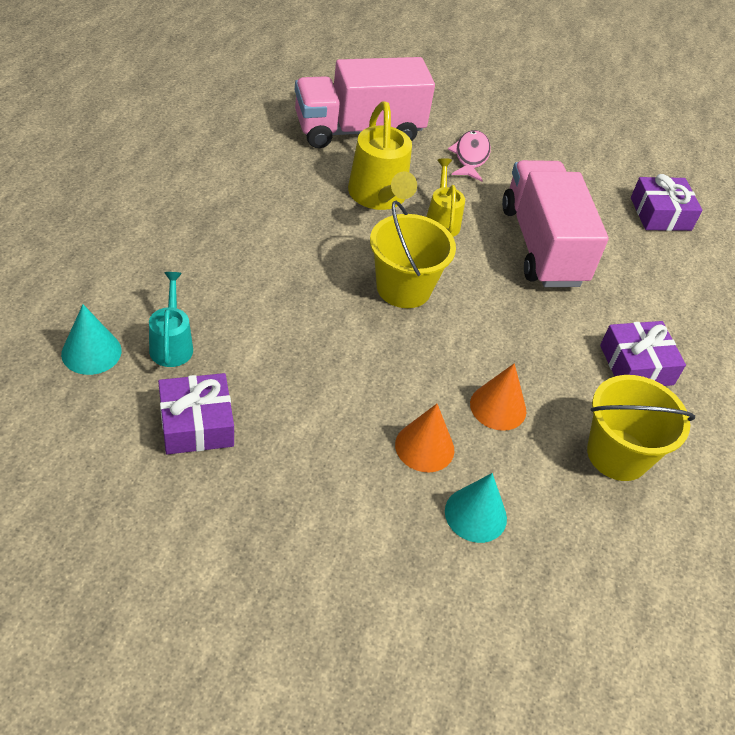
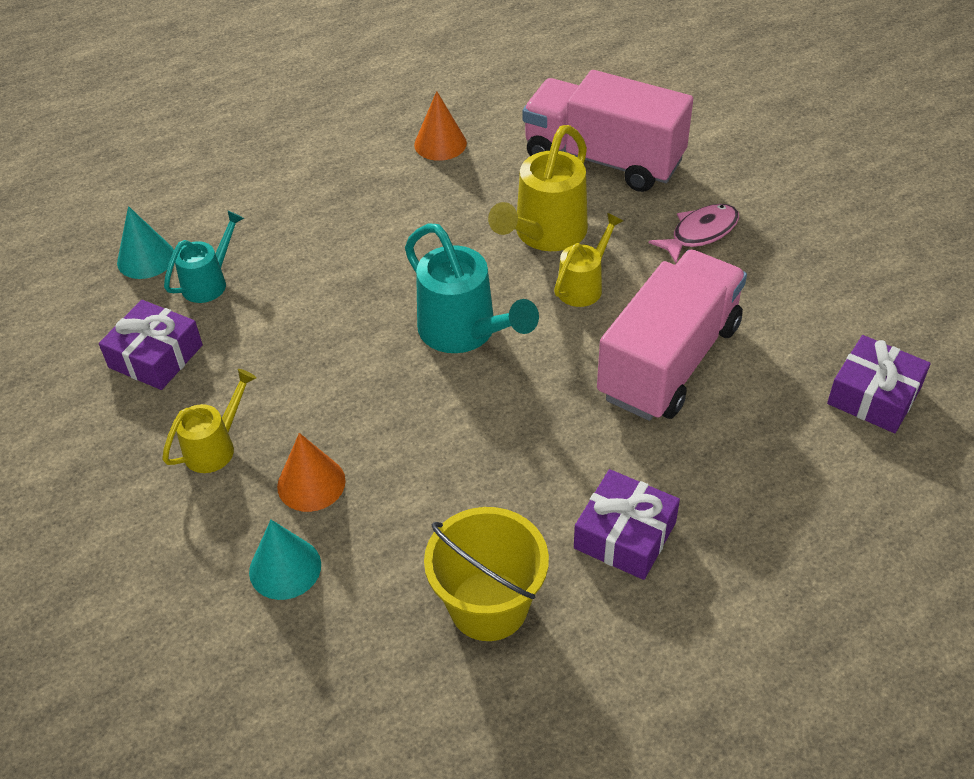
camera: 50 degrees right, 0 degrees up
(327, 463) = (215, 447): none -> yellow watering can
(403, 288) = (464, 332): yellow bucket -> turquoise watering can
(498, 407) = (422, 489): orange cone -> orange cone (440, 143)

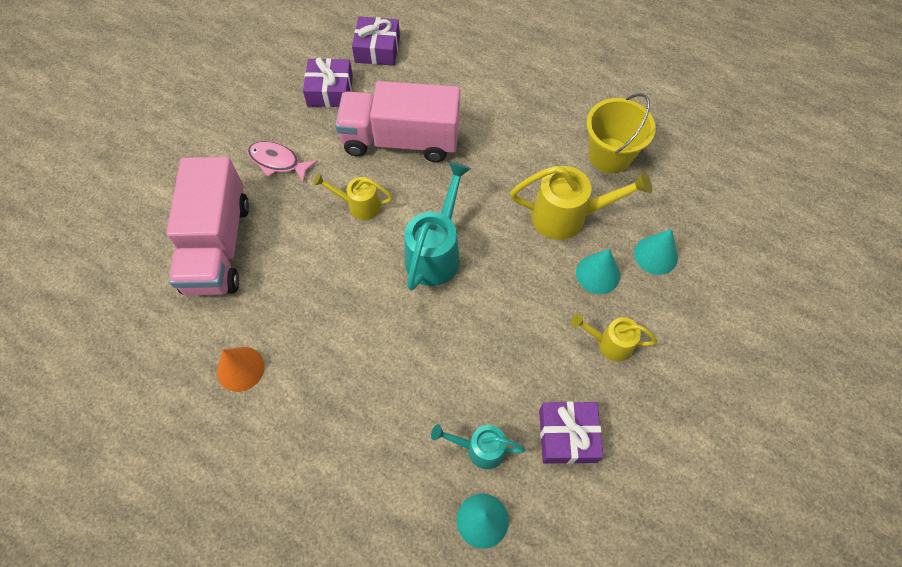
camera: 120 degrees left, 15 degrees up
(311, 483) = (598, 274): orange cone -> turquoise cone
(545, 234) = (319, 247): yellow watering can -> yellow watering can (567, 216)
(625, 535) = (532, 118): purple gift -> purple gift (330, 90)

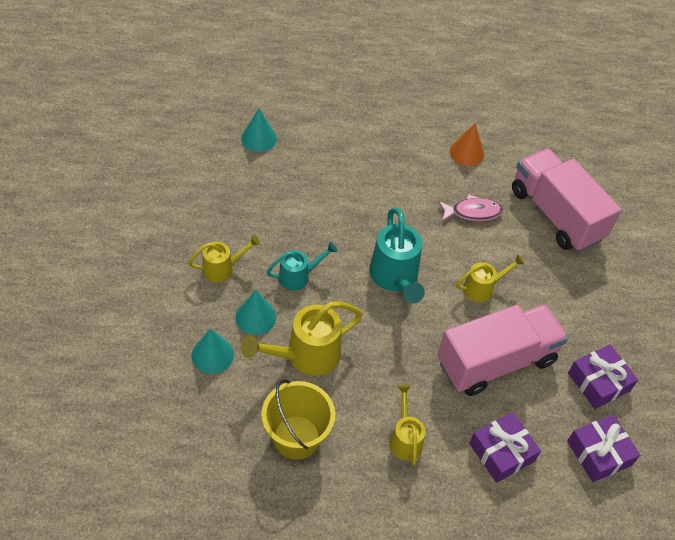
camera: 145 degrees right, 10 degrees down
(278, 162) = (577, 294): pink fish -> pink fish (472, 212)
(480, 449) = (281, 171): turquoise watering can -> turquoise watering can (298, 276)
(520, 118) = (405, 439): none -> yellow watering can
(567, 436) = (227, 199): purple gift -> purple gift (501, 452)

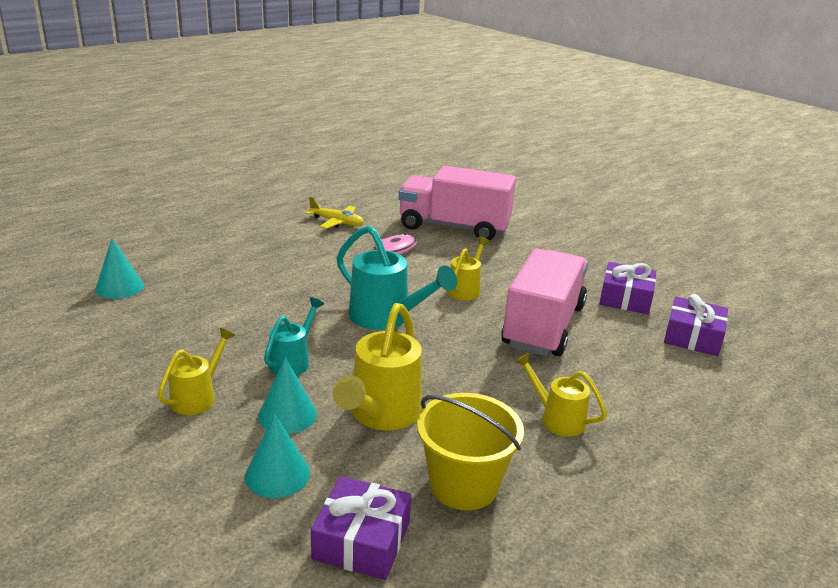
camera: 40 degrees left, 25 degrees down
(466, 152) = (337, 222): orange cone -> yellow plane
(501, 452) = (637, 378): purple gift -> purple gift (361, 540)

